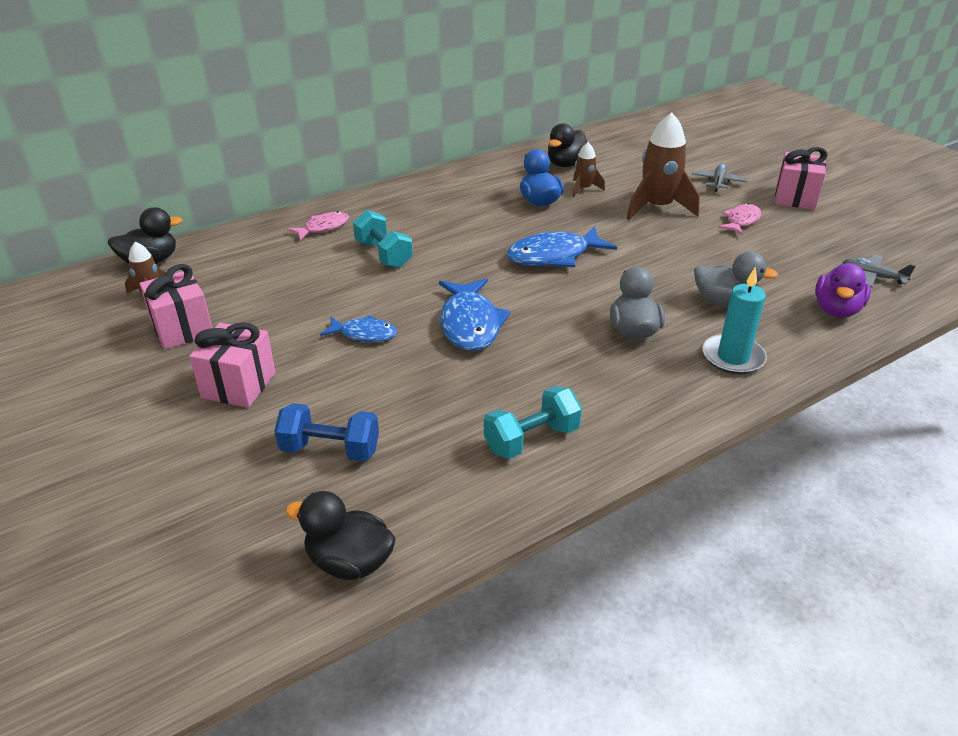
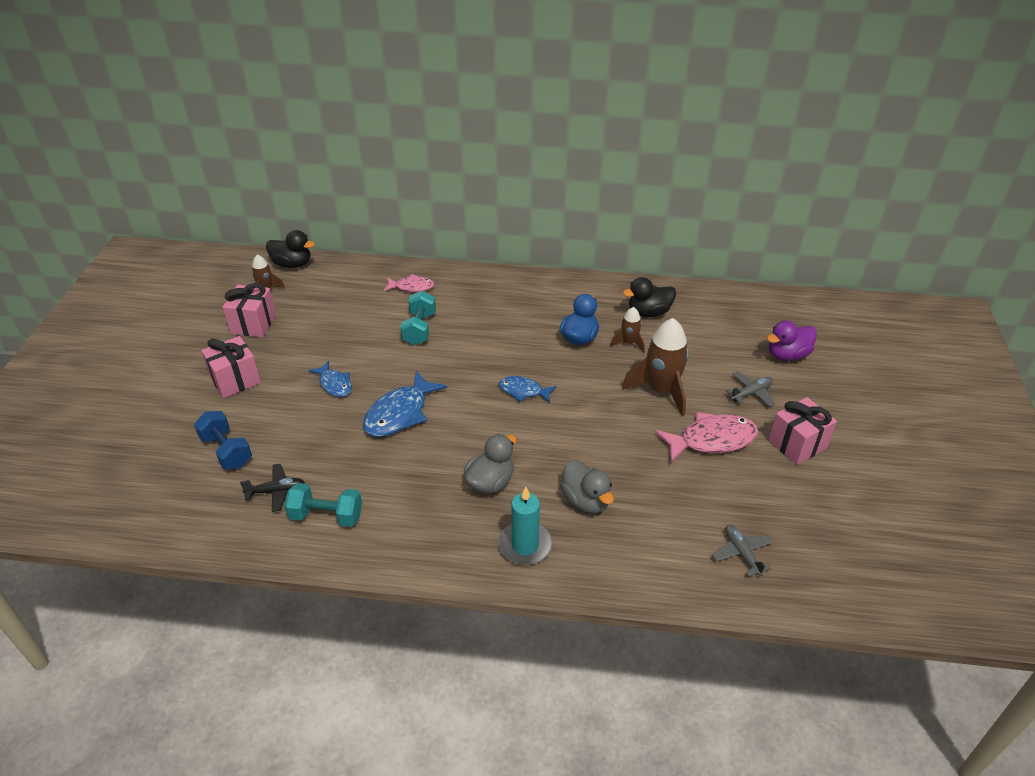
camera: 40 degrees right, 5 degrees up
(349, 562) = (157, 522): black duck -> none
(445, 451) = (276, 491): none -> black plane
(554, 256) = (523, 391): blue fish -> blue fish, size x0.60
(741, 221) = (712, 440): pink fish -> pink fish, size x1.68
(836, 310) = (662, 561): purple duck -> purple duck (787, 355)

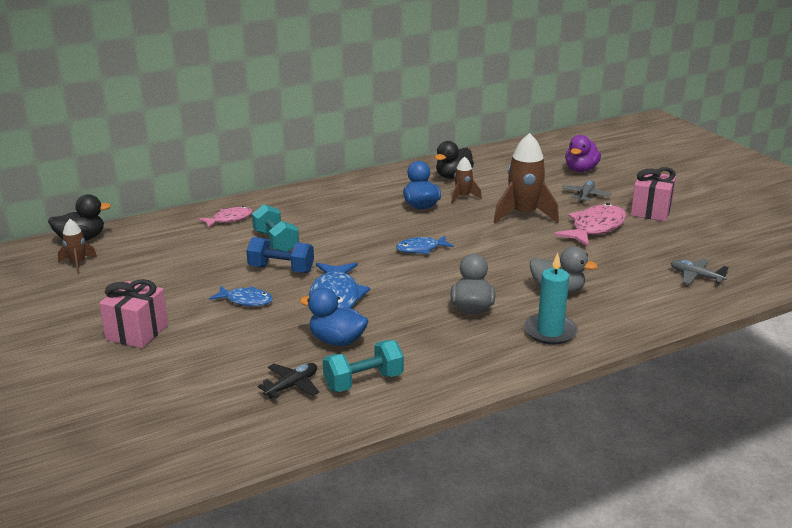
camera: 35 degrees left, 15 degrees down
(226, 451) = (200, 380): blue dumbbell -> blue dumbbell (281, 269)
(253, 324) = (99, 290): pink gift -> none
(352, 462) = (337, 341): none -> blue duck

